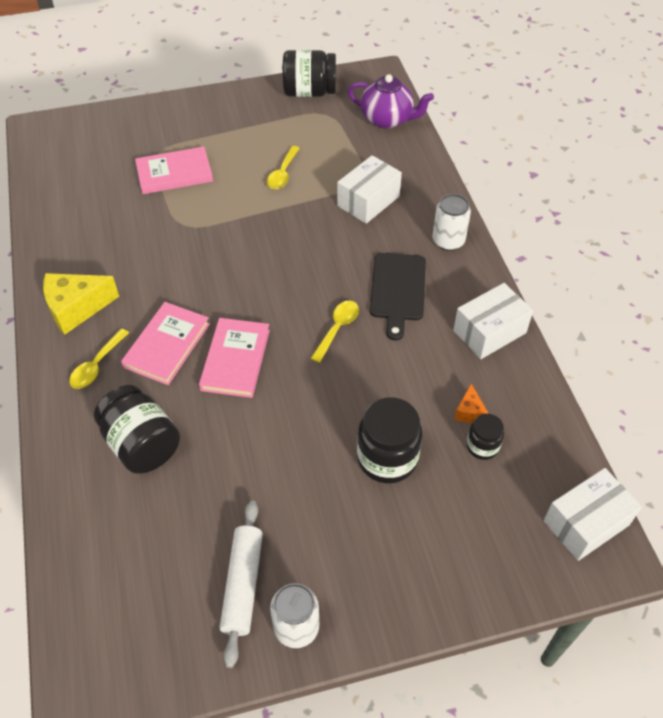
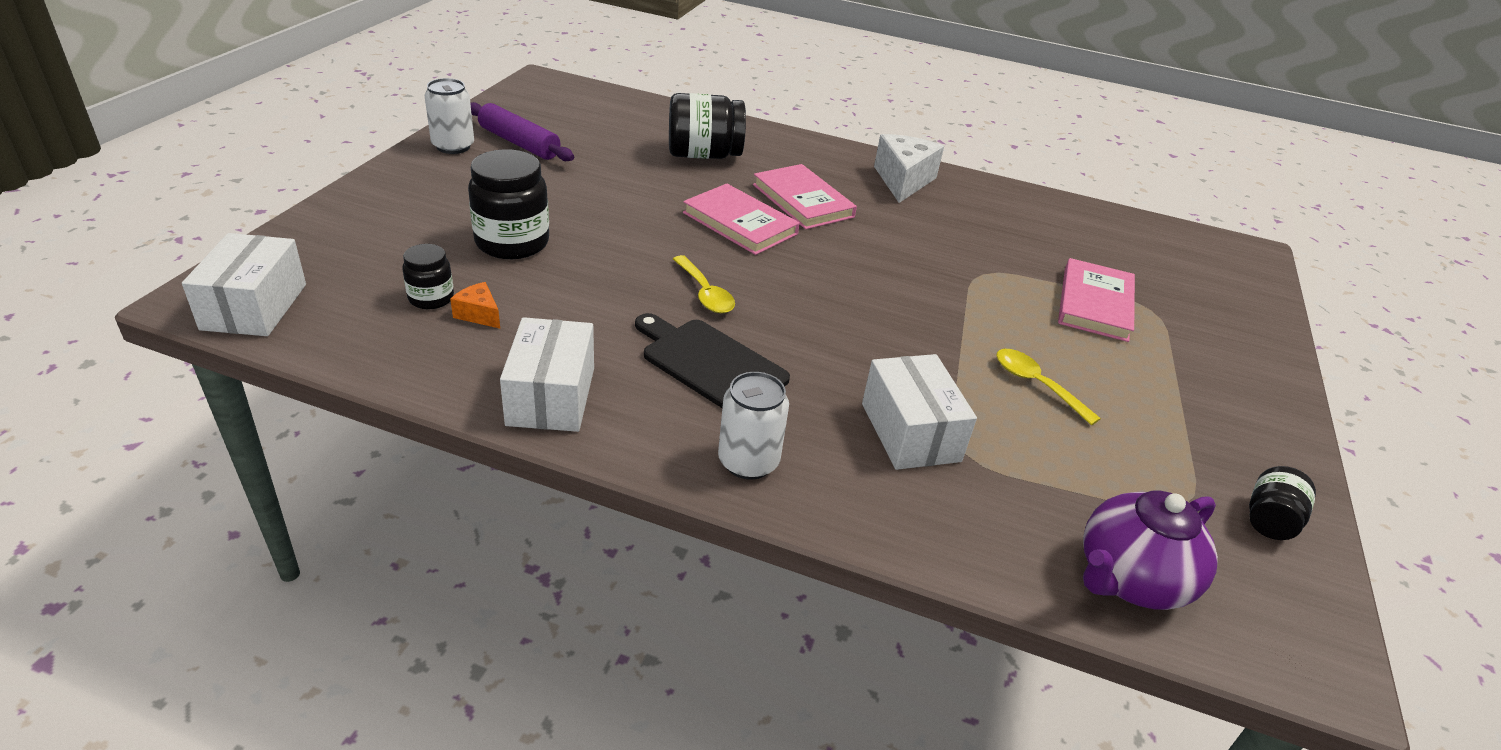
camera: 120 degrees right, 15 degrees down
(76, 308) = (903, 180): yellow cheese -> white cheese
(97, 365) = (817, 166): yellow spoon -> none
(243, 584) = (519, 143): white rolling pin -> purple rolling pin
(309, 92) = (1269, 520): black jar -> black jar, size x0.55

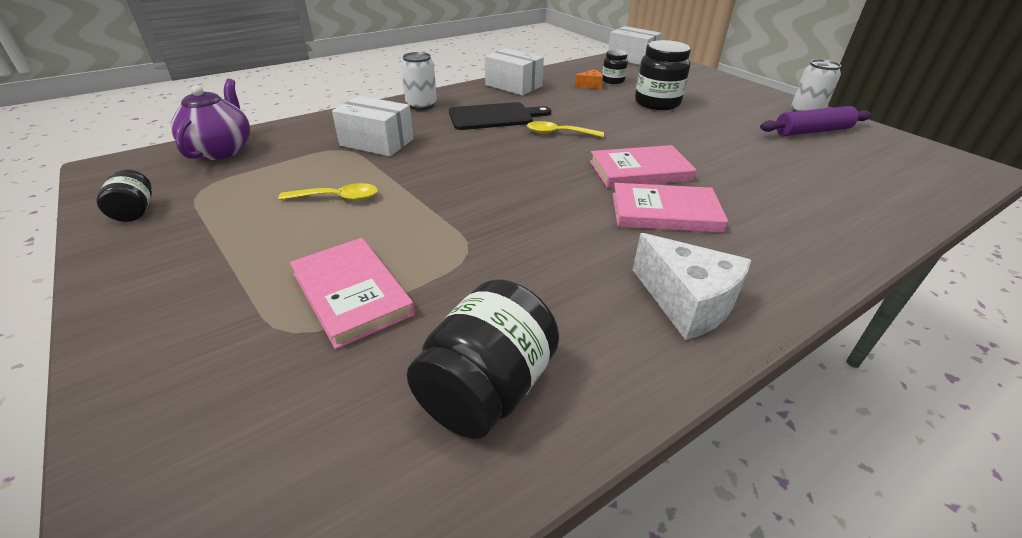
camera: 130 degrees right, 0 degrees up
(703, 155) = (783, 196): black jar -> black jar (487, 389)

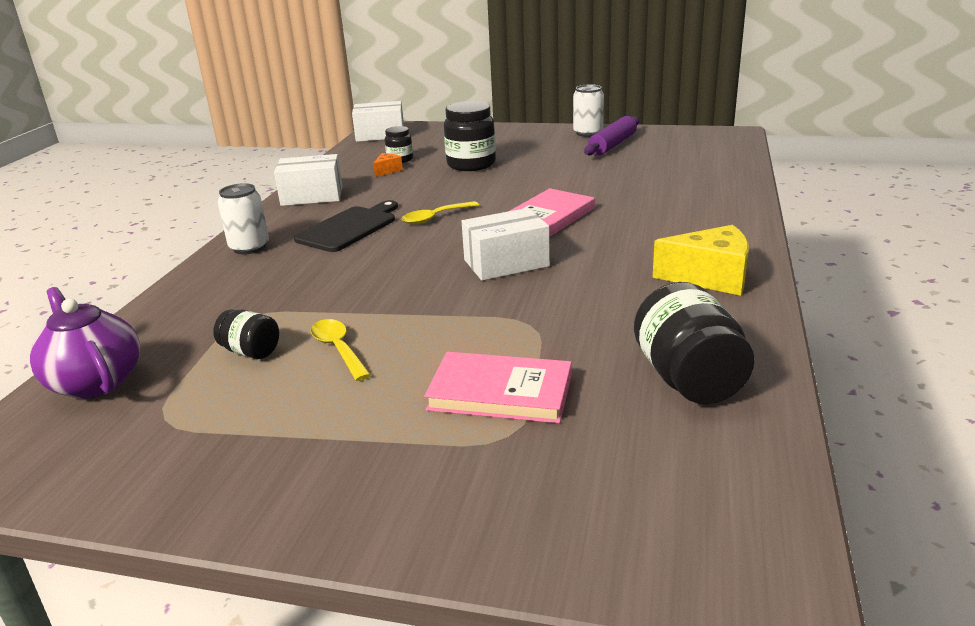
camera: 40 degrees left, 10 degrees down
(135, 211) = (128, 471): black jar -> black jar (251, 352)
(337, 198) = (338, 349): yellow spoon -> yellow spoon turned 75 degrees counterclockwise
(377, 142) = (274, 295): white box -> white box (506, 263)
(665, 212) = (612, 236): pink book -> none
(687, 302) = (710, 277): white cheese -> yellow cheese

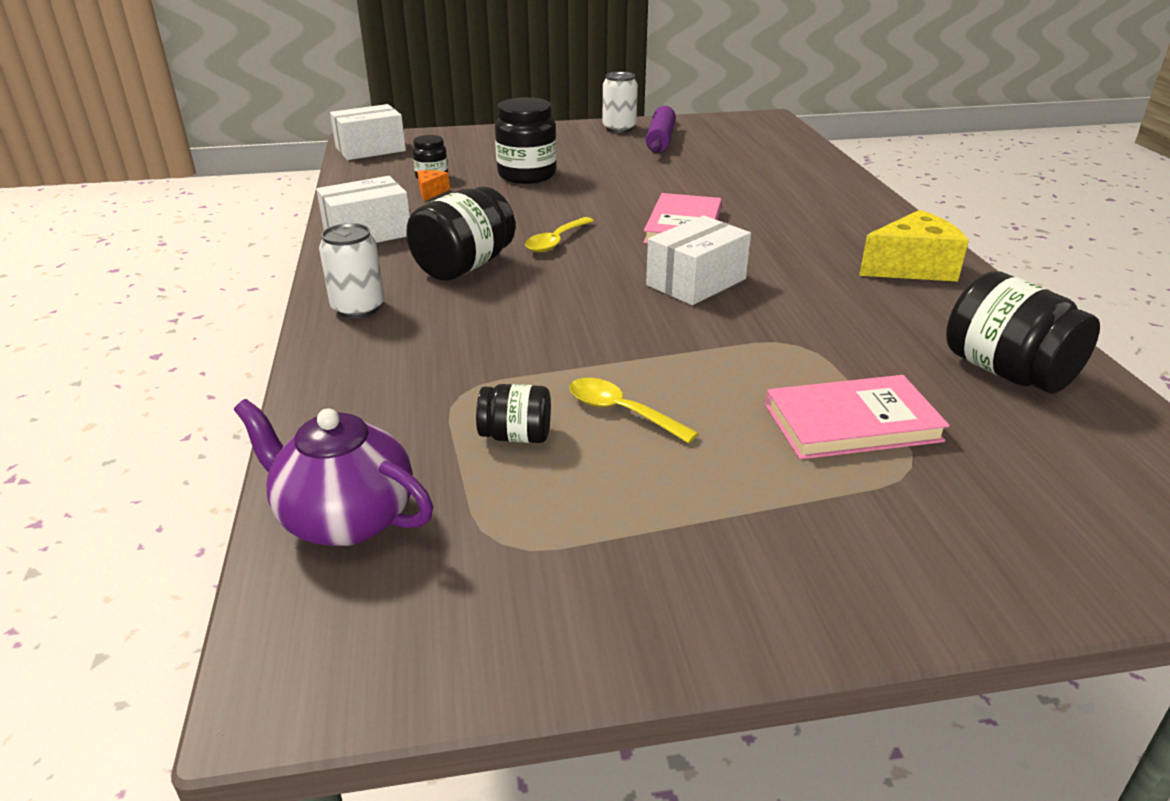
camera: 25 degrees left, 5 degrees up
(349, 228) = (464, 266): black cutting board -> black jar

